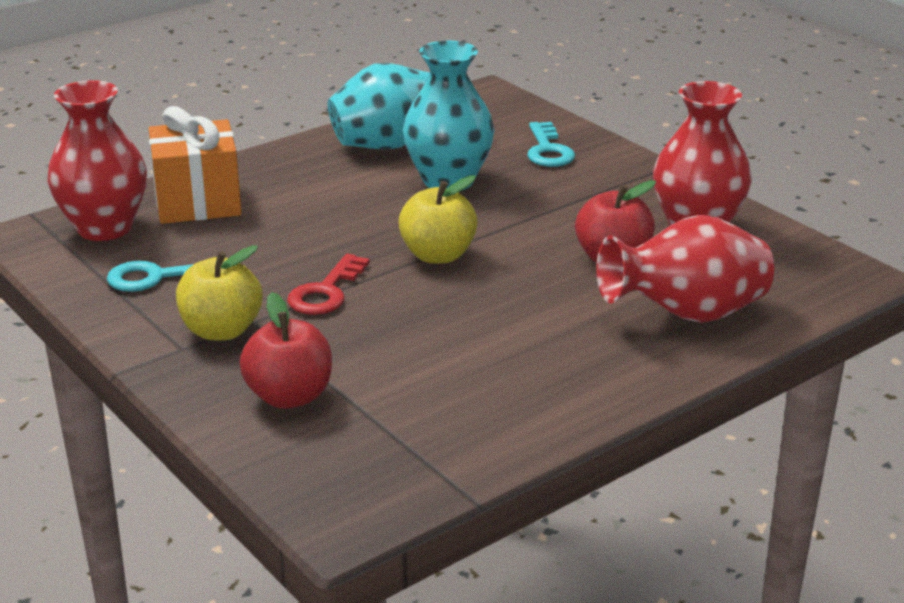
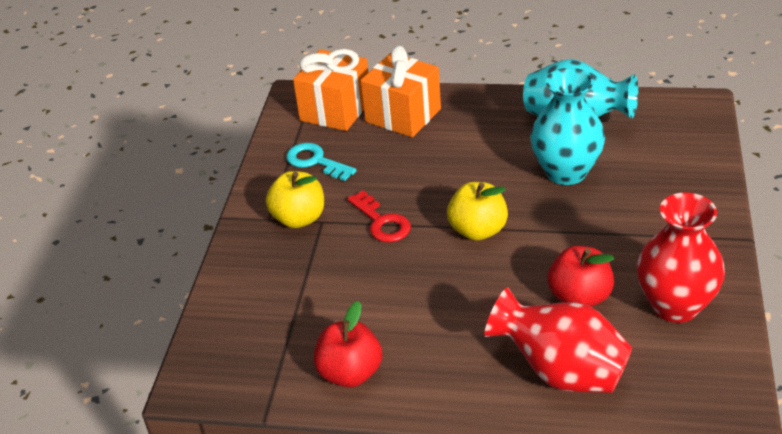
camera: 50 degrees right, 10 degrees up
(104, 228) = (336, 110): red vase -> orange gift
(289, 396) = (272, 285): red apple -> red apple (350, 373)
(325, 292) = (382, 222): red key -> red key turned 105 degrees counterclockwise
(548, 150) = (669, 179): turquoise key -> none

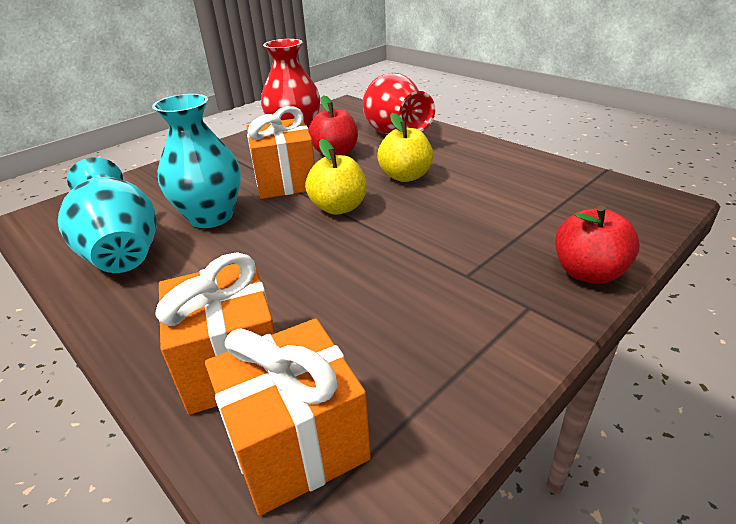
camera: 145 degrees left, 5 degrees down
(299, 218) = (491, 289): yellow apple -> yellow apple (405, 176)
(315, 161) = (412, 356): turquoise key -> none
(350, 373) = (526, 169): red apple -> red apple (588, 272)
(382, 222) = (408, 247): red key -> none
(568, 234) = (285, 181): none -> orange gift

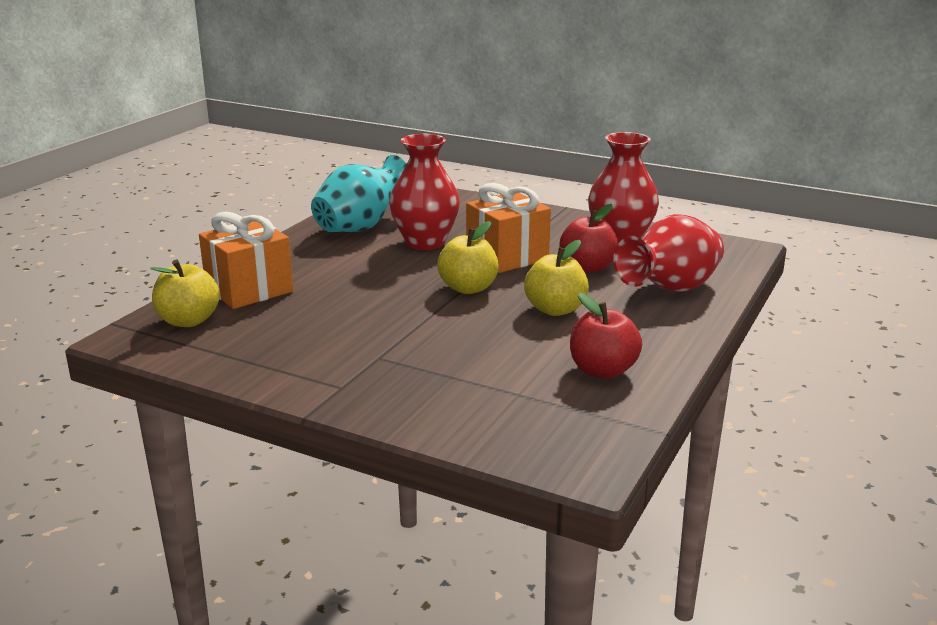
camera: 70 degrees right, 10 degrees down
(211, 217) = (425, 242): turquoise vase -> red vase
(296, 442) = (188, 321): orange gift -> yellow apple
(588, 272) = (403, 414): red apple -> red apple (602, 371)

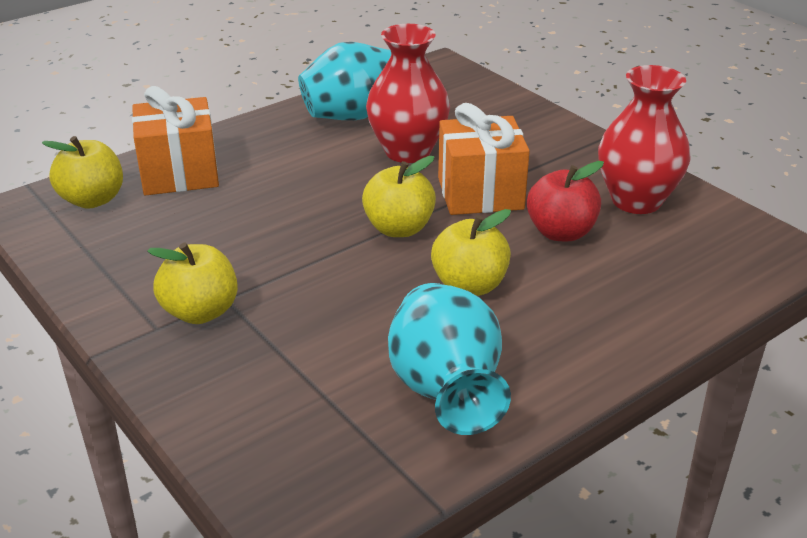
camera: 25 degrees right, 10 degrees up
(366, 369) = (200, 312): none -> yellow apple
(602, 371) = (446, 392): red apple -> turquoise vase
(670, 290) = (633, 292): red vase -> none

